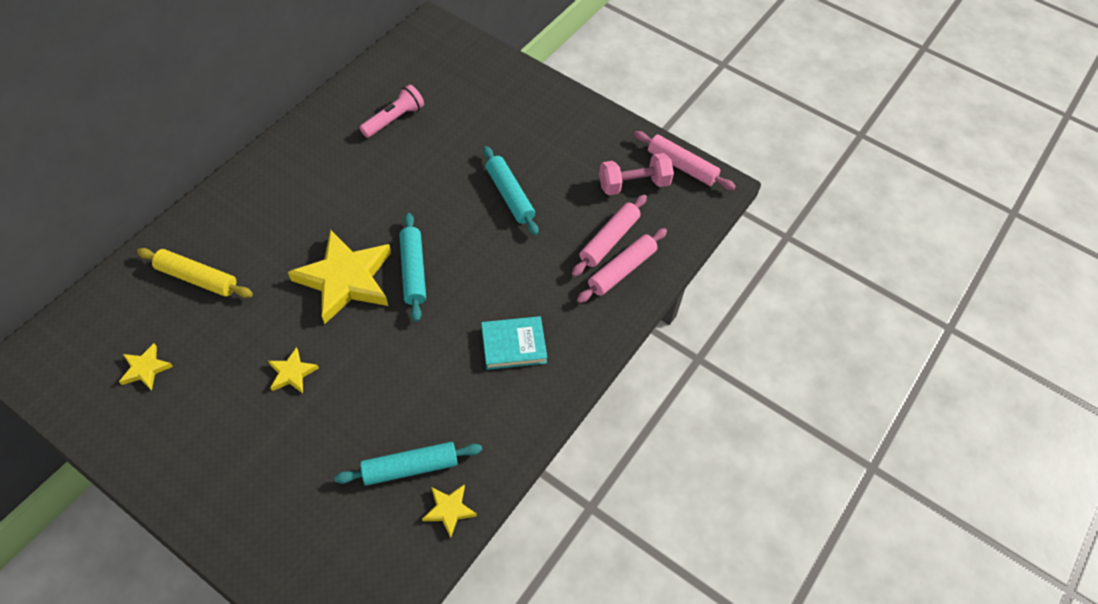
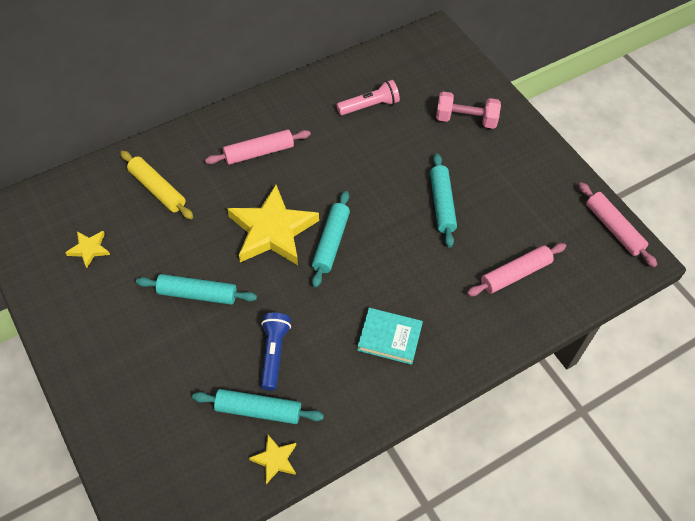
camera: 25 degrees right, 0 degrees up
(292, 373) = (197, 294): yellow star -> turquoise rolling pin
(401, 404) = (274, 353): none -> blue flashlight
(622, 270) = (515, 305): pink rolling pin -> pink rolling pin (259, 152)
(634, 184) = (560, 231): pink dumbbell -> pink dumbbell (465, 120)

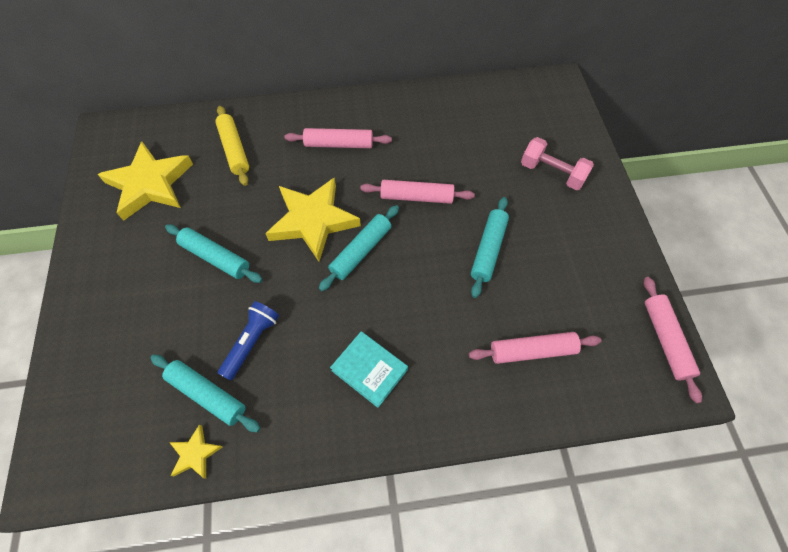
camera: 25 degrees right, 5 degrees up
(89, 249) = (150, 184): yellow star -> yellow star, size x2.20
(357, 178) = (417, 197): none -> pink rolling pin
(369, 106) = (462, 132): pink flashlight -> none

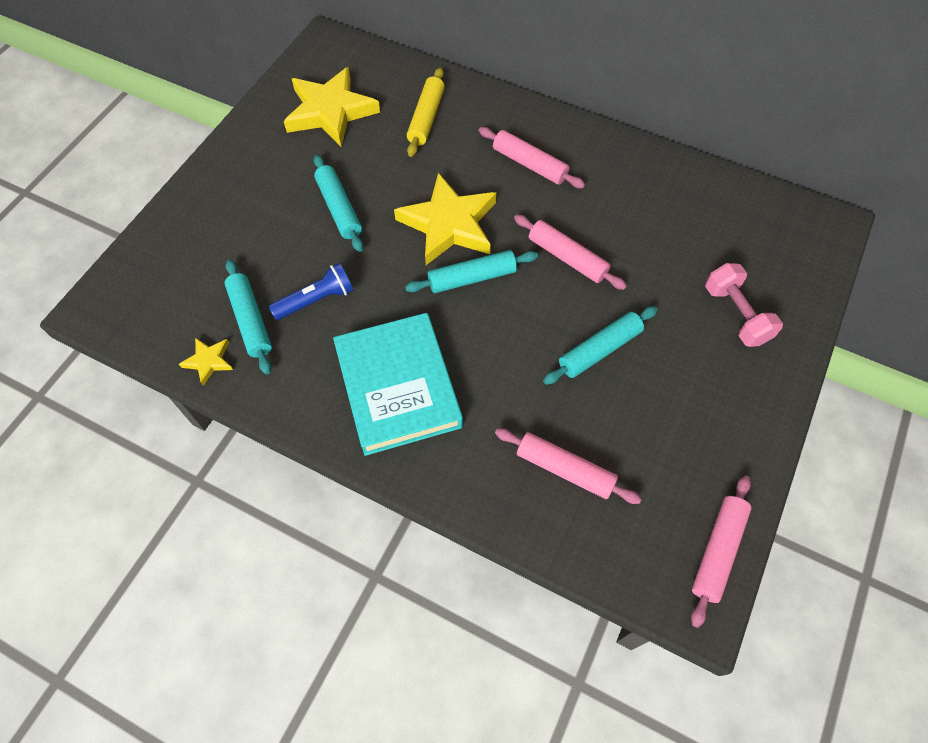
camera: 35 degrees right, 0 degrees up
(369, 370) = (398, 387): turquoise book -> turquoise book, size x1.86

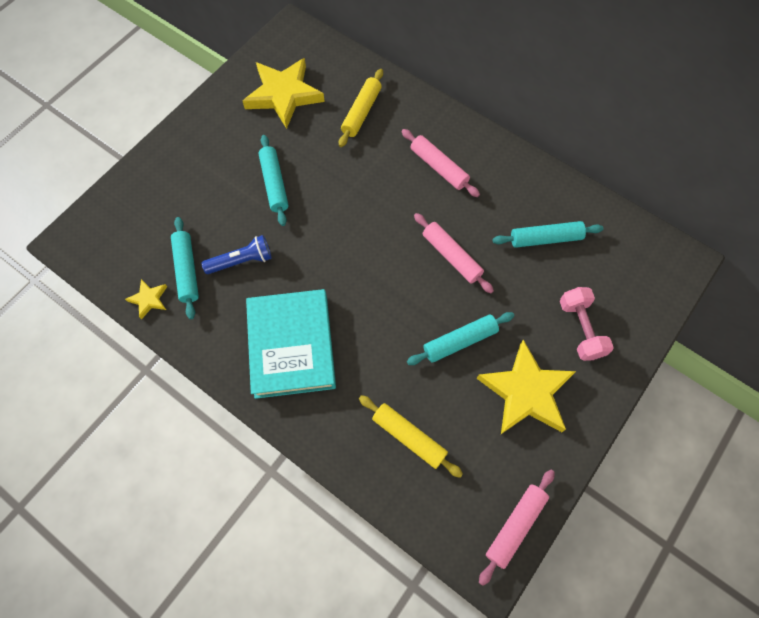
camera: 10 degrees right, 5 degrees up
(449, 224) = (360, 211): yellow star -> yellow star (526, 392)
(472, 278) = (369, 262): turquoise rolling pin -> turquoise rolling pin (545, 238)
(564, 469) = (409, 437): pink rolling pin -> yellow rolling pin

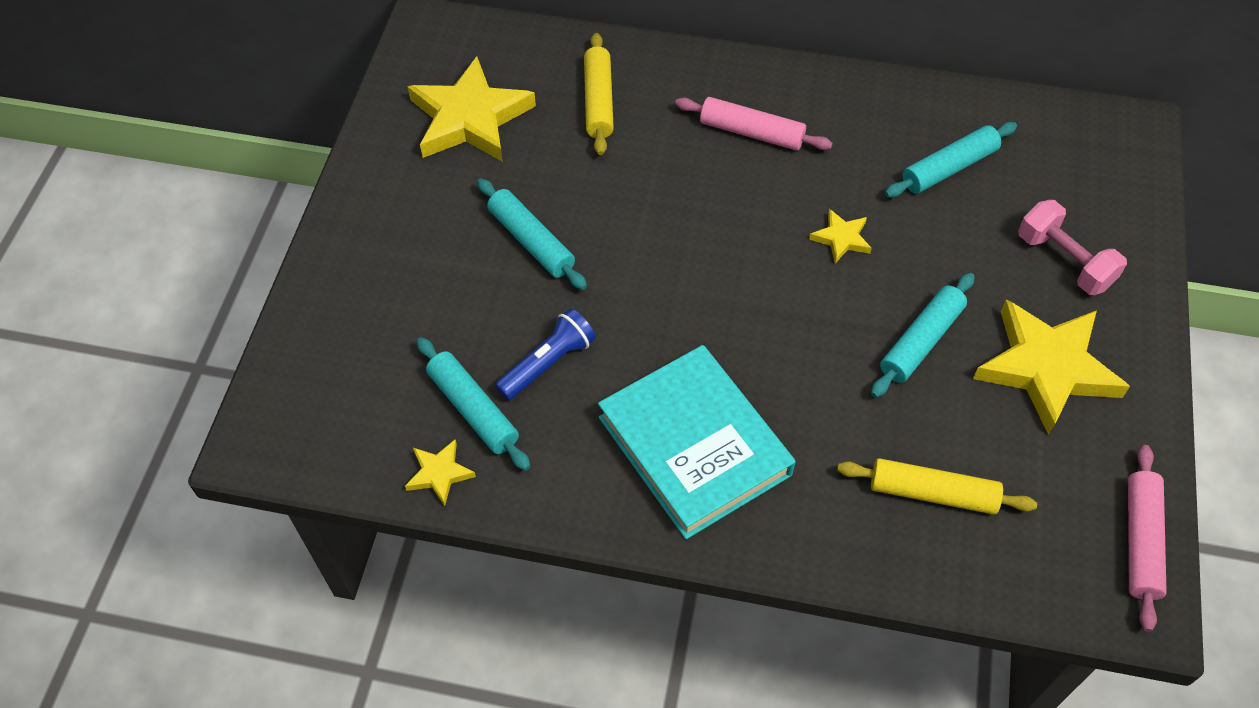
camera: 25 degrees left, 10 degrees down
(451, 256) = (841, 238): pink rolling pin -> yellow star

